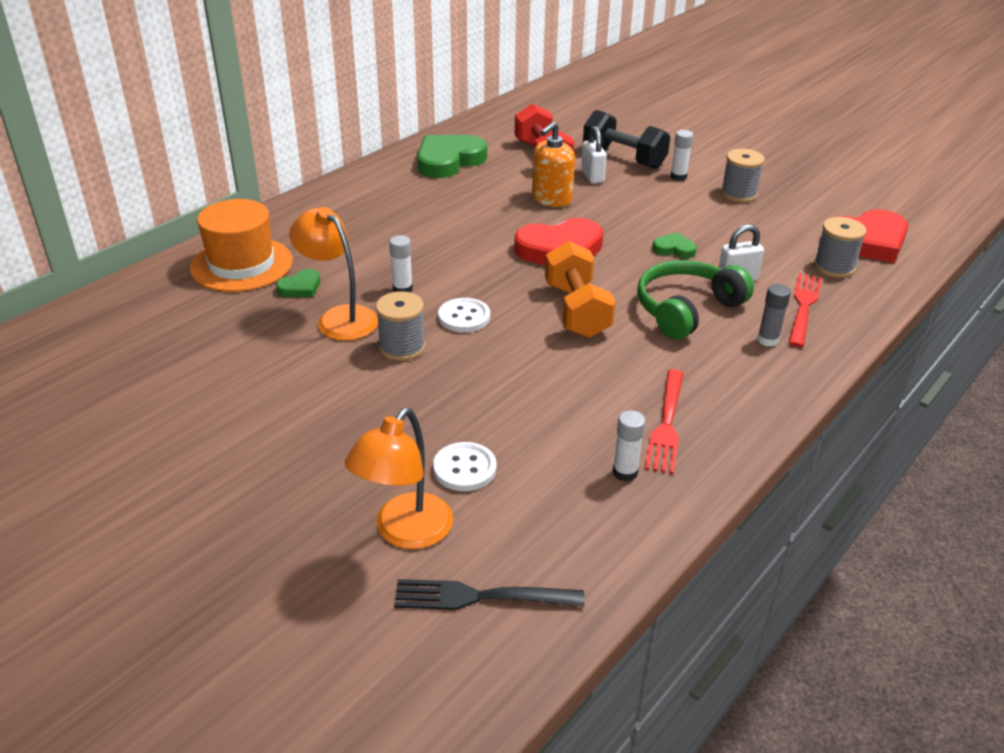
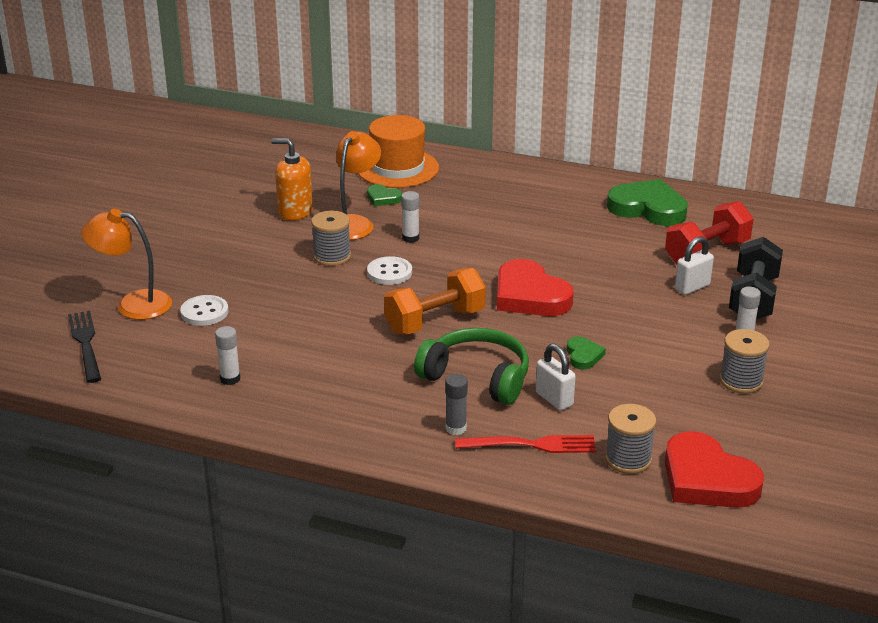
camera: 70 degrees right, 5 degrees down
(551, 199) = (622, 274): orange soap dispenser -> orange soap dispenser (295, 211)
(666, 424) = (299, 389): red fork -> none

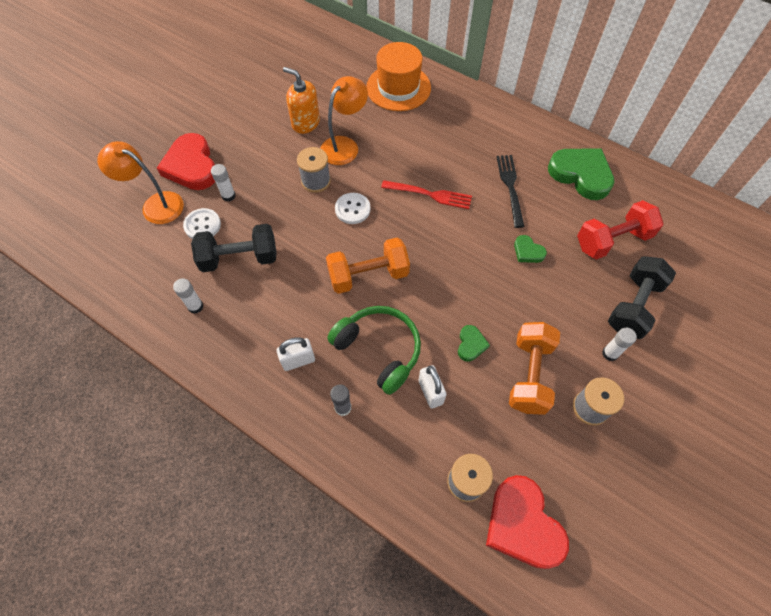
camera: 15 degrees right, 30 degrees up
(85, 344) = (108, 242): black fork -> black fork (510, 187)
(266, 332) = (239, 258): none -> black dumbbell
(383, 198) = (376, 120): green heart -> green heart (528, 251)
(410, 238) = (381, 172): white glue stick -> white glue stick (228, 196)
(529, 296) = (451, 261): red heart -> red heart (191, 166)
(531, 445) = (394, 443): red fork -> red fork (430, 194)
(661, 368) = (529, 375): none -> orange dumbbell
(692, 287) = (586, 280): white padlock -> white padlock (298, 360)

